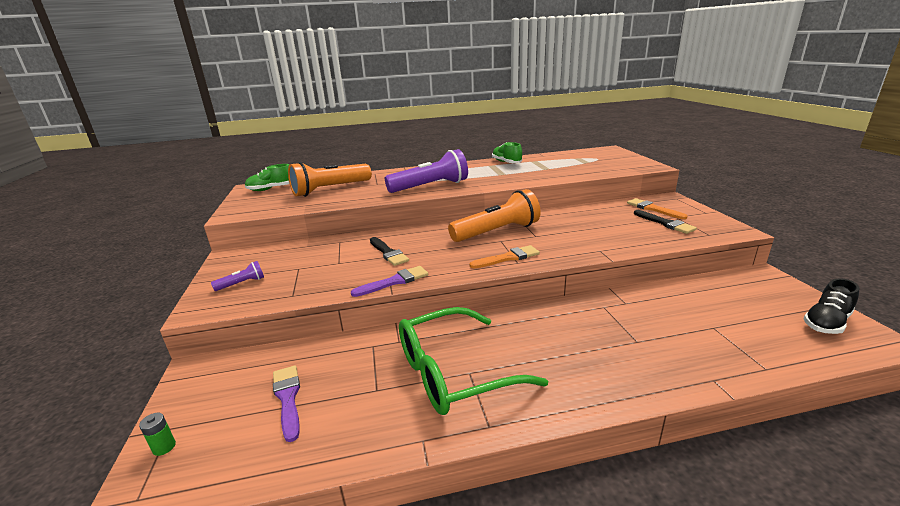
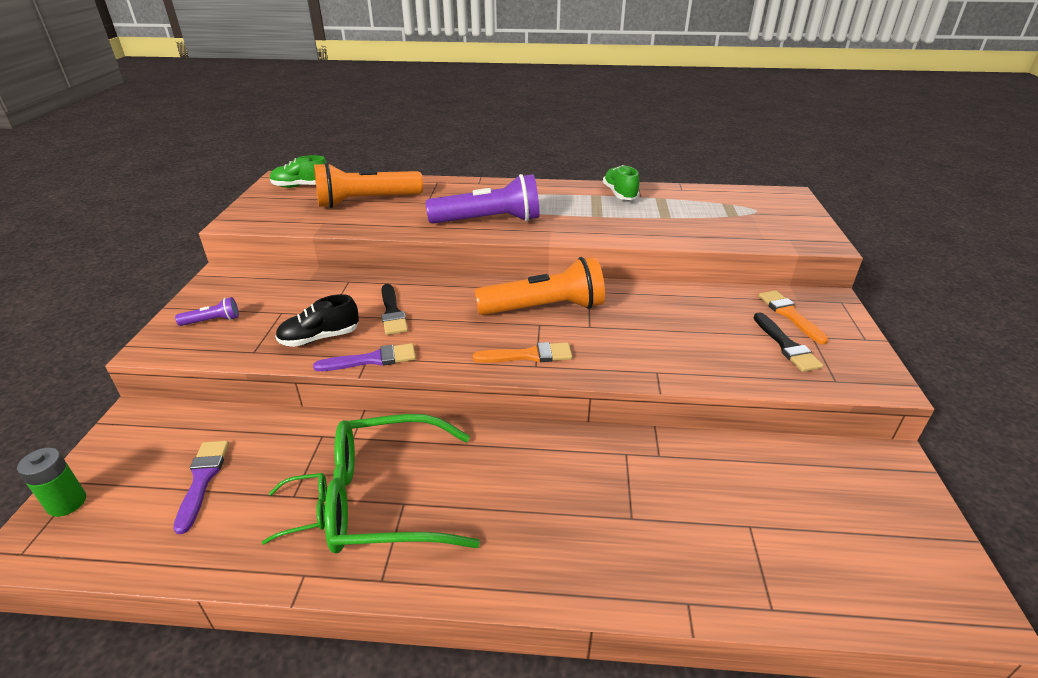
camera: 15 degrees right, 10 degrees up
(164, 447) = (67, 503): green battery -> green battery, size x1.60
(394, 397) = (306, 512): none -> green glasses
(826, 322) = (922, 565): black shoe -> black shoe (320, 338)

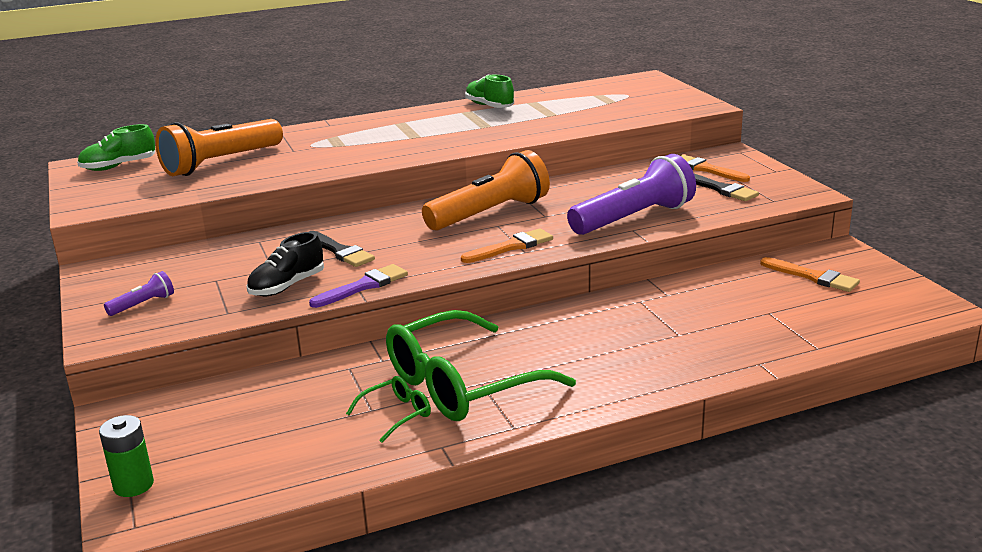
camera: 25 degrees left, 10 degrees down
(202, 479) = (262, 428): purple brush -> none
(489, 221) = (381, 151): purple flashlight -> purple flashlight (634, 218)
(835, 491) = (813, 277): none -> orange brush

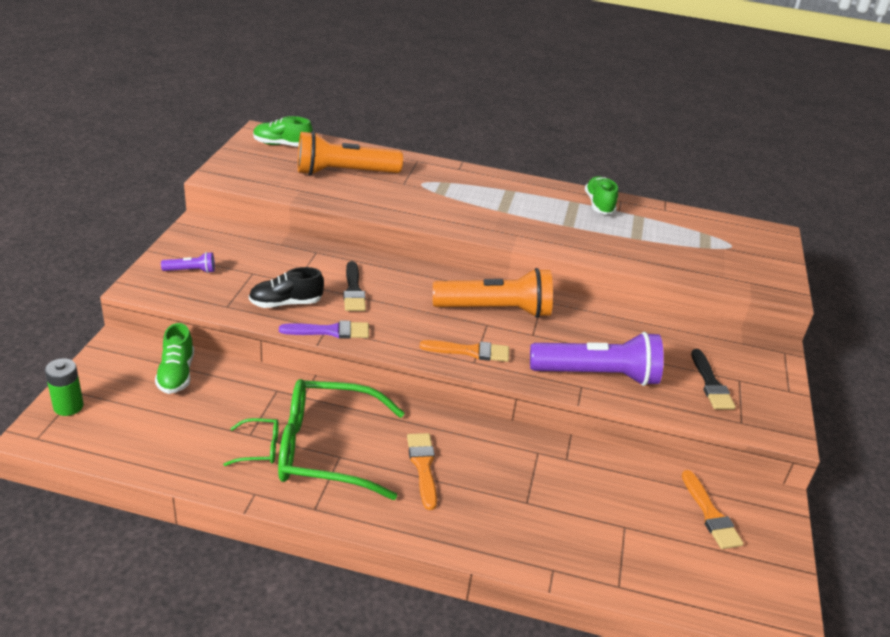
camera: 30 degrees right, 10 degrees up
(223, 404) = (176, 374): none -> green shoe
(706, 169) = (727, 356): orange brush -> orange brush (423, 466)

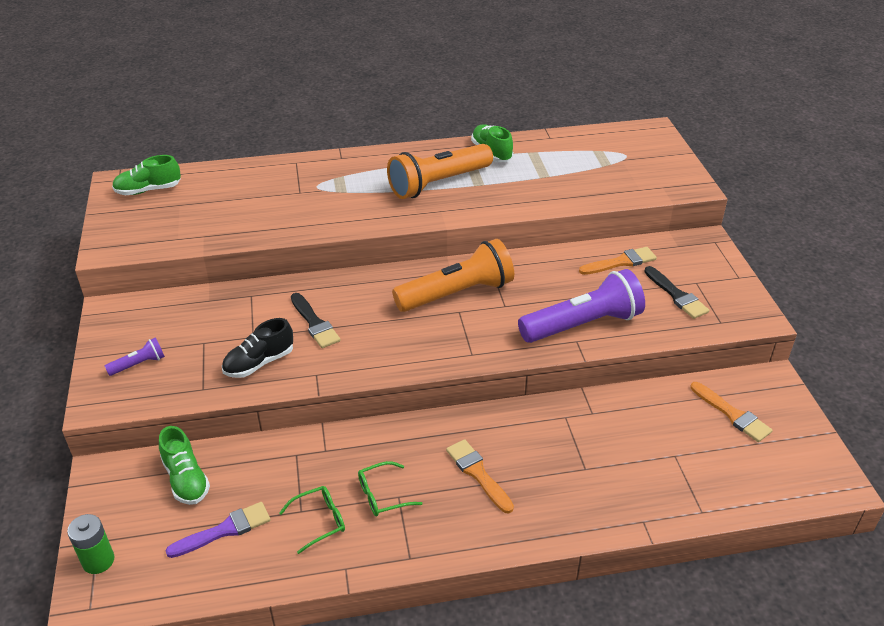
camera: 20 degrees left, 5 degrees up
(326, 450) = (382, 495): green glasses -> green glasses, size x0.43
(330, 331) = (322, 375): purple brush -> purple brush (225, 530)
(344, 173) = (233, 200): orange flashlight -> orange flashlight (438, 183)
(470, 351) = (462, 345): orange brush -> orange brush (621, 262)

